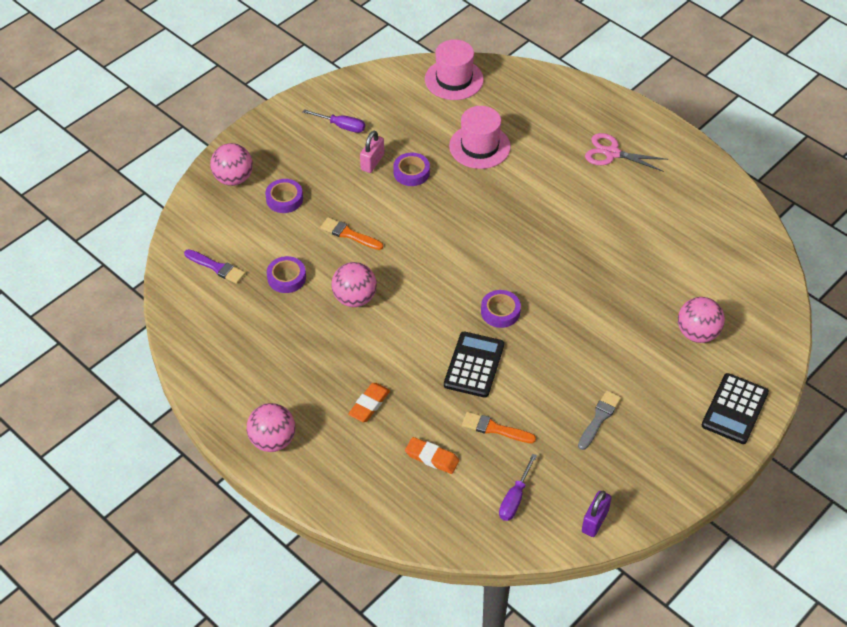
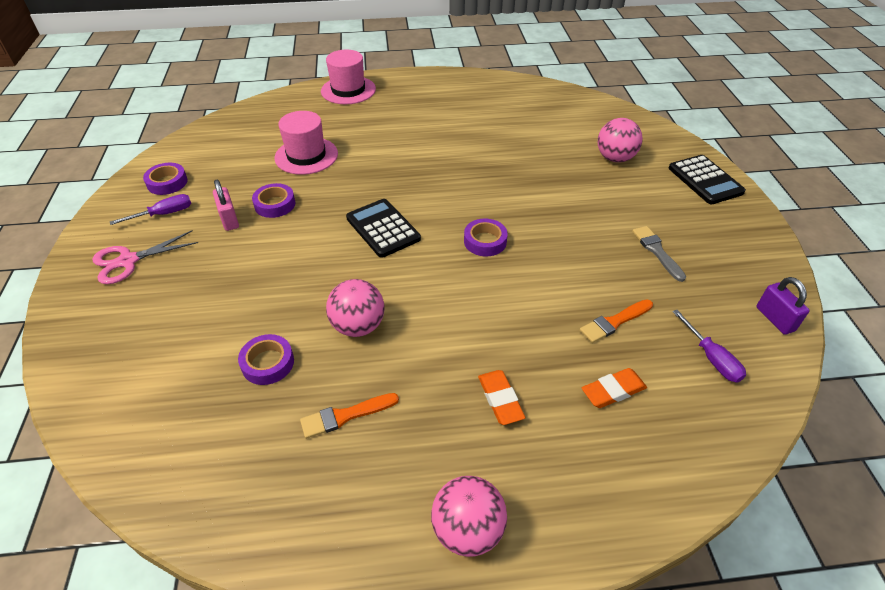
camera: 50 degrees left, 5 degrees down
(216, 267) = (174, 417): purple brush -> none
(233, 178) = (95, 324): pink ball -> none
(284, 199) = (177, 302): purple tape -> purple tape (167, 182)
(349, 234) = (281, 283): orange brush -> orange brush (345, 416)
(454, 79) = (225, 131): pink hat -> pink hat (348, 90)
(474, 365) = (527, 292): black calculator -> black calculator (383, 228)
(612, 153) = (404, 105): pink scissors -> pink scissors (128, 261)

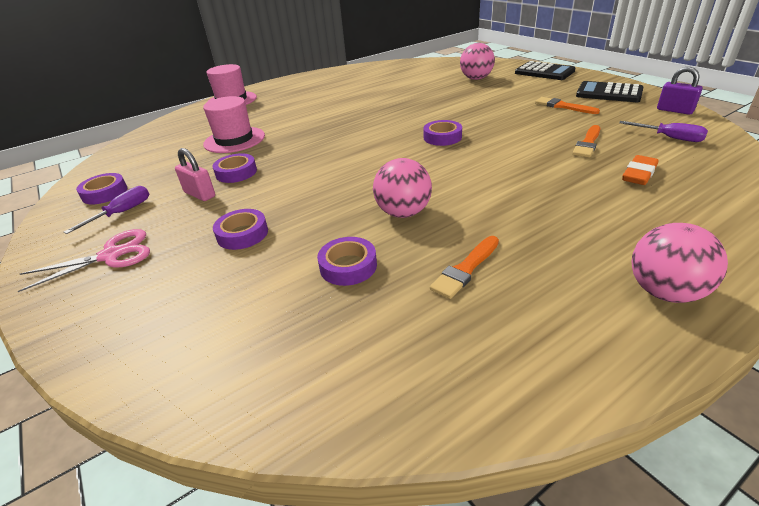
camera: 25 degrees left, 10 degrees down
(128, 261) = (111, 255): pink scissors -> pink scissors turned 150 degrees counterclockwise
(225, 285) = (242, 234): none -> purple tape
(383, 228) = (352, 156): black calculator -> black calculator (609, 93)
(500, 399) = (573, 208): orange eraser -> none
(657, 251) = (563, 106): grey brush -> orange brush

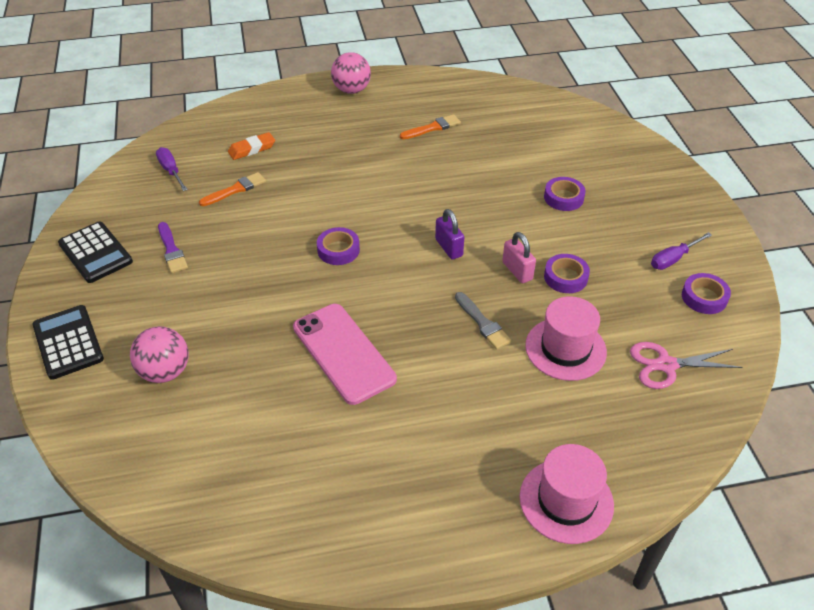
camera: 160 degrees left, 10 degrees up
(111, 255) = (664, 212): pink scissors -> pink scissors (666, 365)
(200, 194) = (602, 257): pink padlock -> pink padlock (517, 271)
(299, 135) = (482, 323): none -> grey brush
(348, 266) = (498, 150): purple tape -> none
(384, 105) = (343, 353): none -> pink phone
(403, 213) = (440, 175): pink ball -> none
(563, 106) = (171, 250): orange brush -> purple brush
(674, 110) = (102, 199): purple padlock -> purple padlock (448, 248)

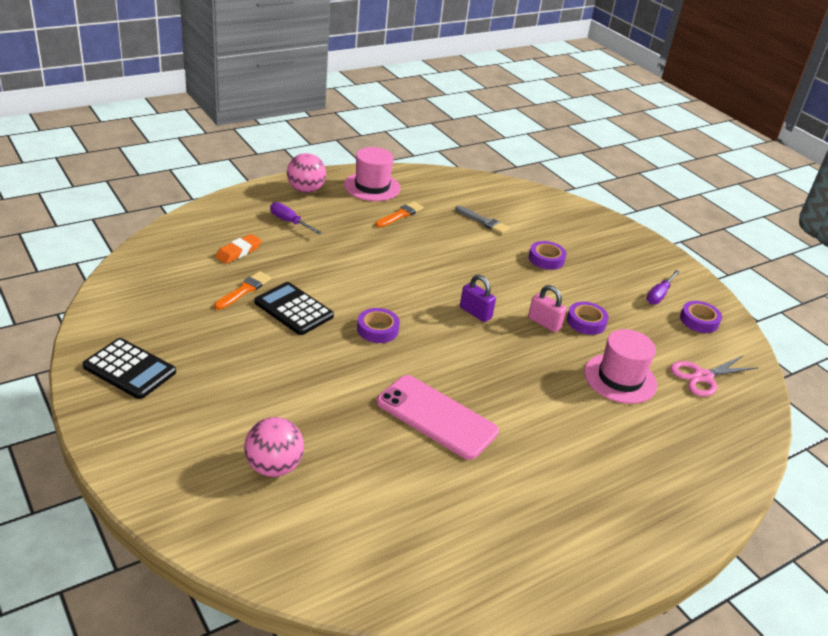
camera: 25 degrees left, 10 degrees down
(68, 342) = (152, 459): black calculator -> black calculator (294, 309)
(171, 171) = (165, 281): purple screwdriver -> purple screwdriver (289, 222)
(171, 250) = (211, 354): purple brush -> none
(482, 323) = (541, 370): grey brush -> grey brush (483, 221)
(566, 501) = (692, 497): pink hat -> pink hat (372, 187)

